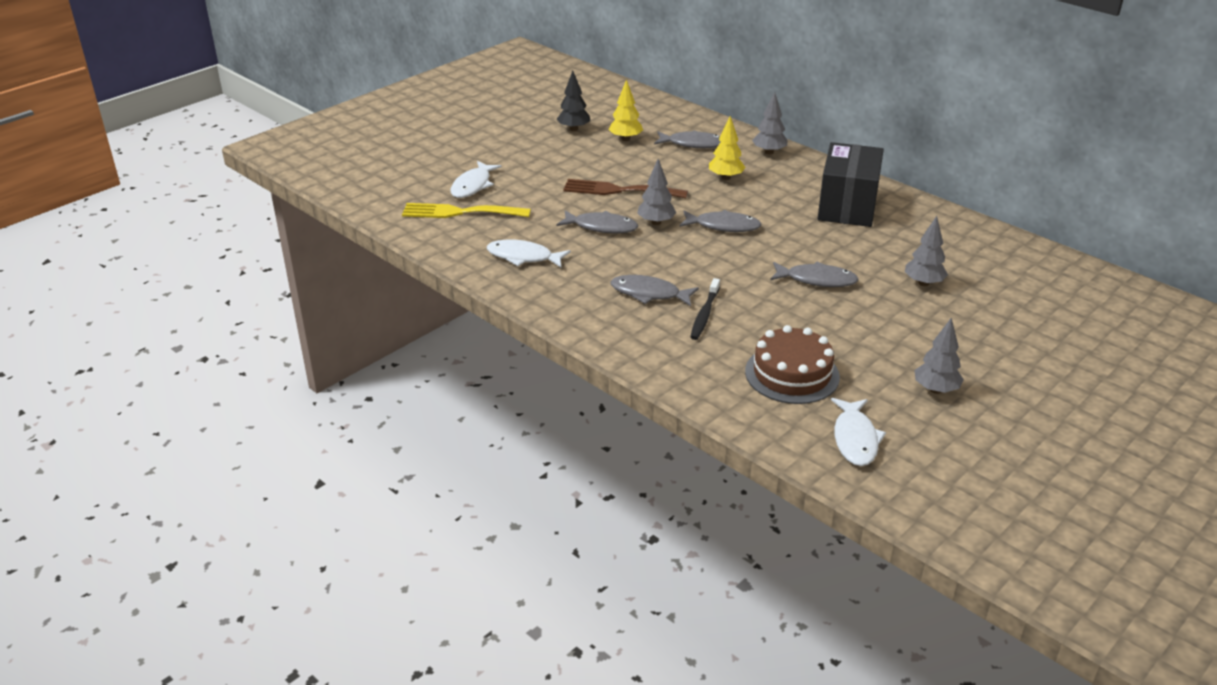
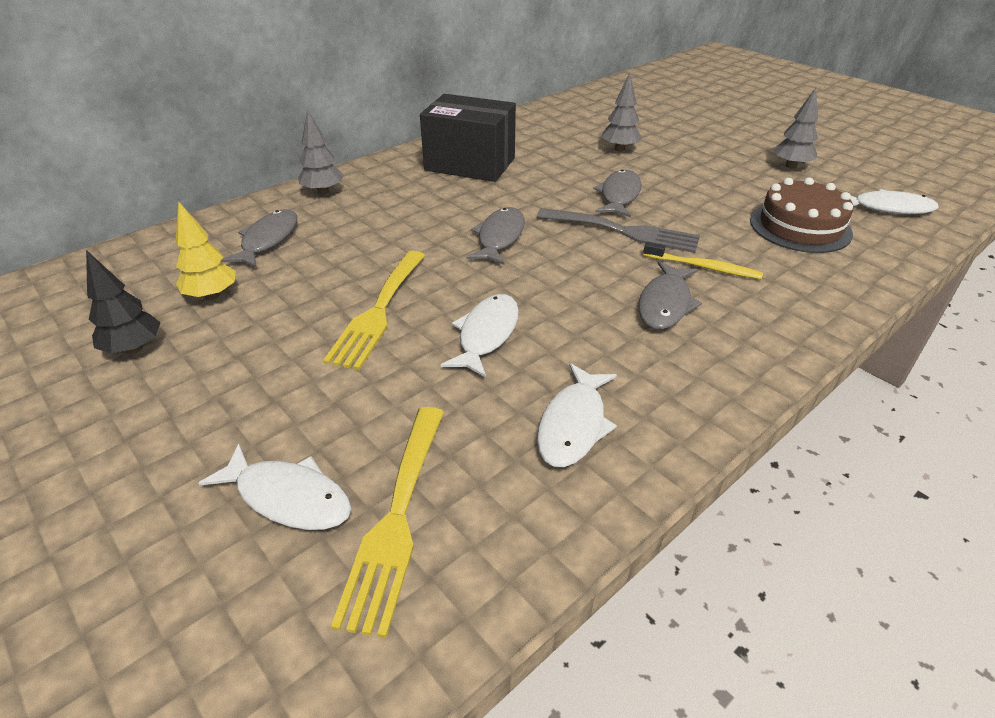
camera: 85 degrees left, 5 degrees up
(601, 227) = (486, 334): grey fish -> white fish
(619, 190) = (378, 312): brown fork -> yellow fork
(656, 222) = (482, 285): grey tree -> none
(704, 314) = (703, 267): black toothbrush -> yellow toothbrush
(726, 177) = (376, 225): yellow tree -> none
(751, 280) = (624, 231): none -> grey fork

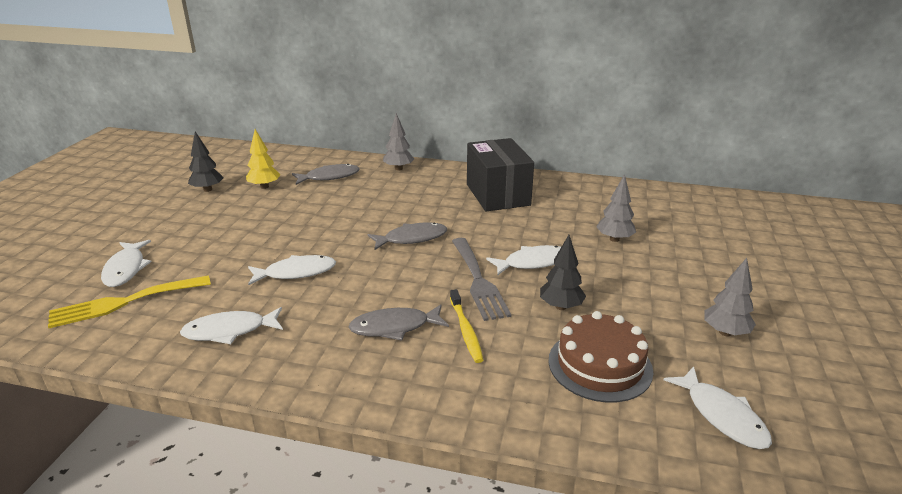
camera: 55 degrees right, 10 degrees down
(378, 312) = (289, 233): yellow fork -> none
(619, 195) = (532, 262): grey fish -> white fish
(703, 210) = (560, 306): none -> black tree

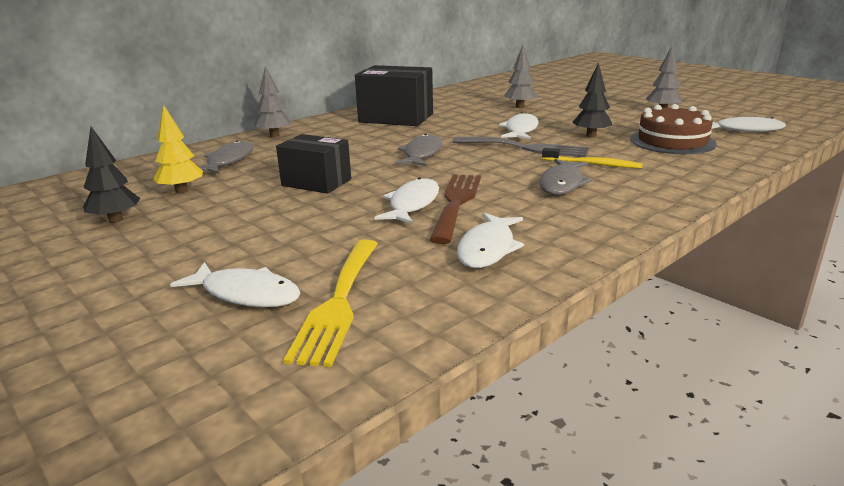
camera: 55 degrees left, 5 degrees down
(310, 290) = (456, 203): none -> brown fork
(312, 222) = (316, 182): none -> black box

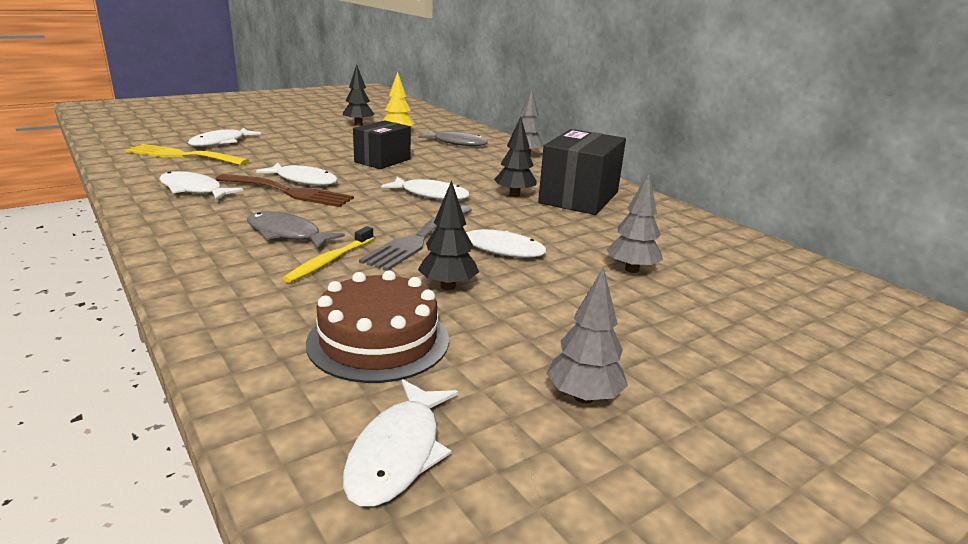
camera: 95 degrees right, 0 degrees up
(402, 132) = (514, 195): none -> black tree
(422, 154) = (431, 195): grey fish -> white fish

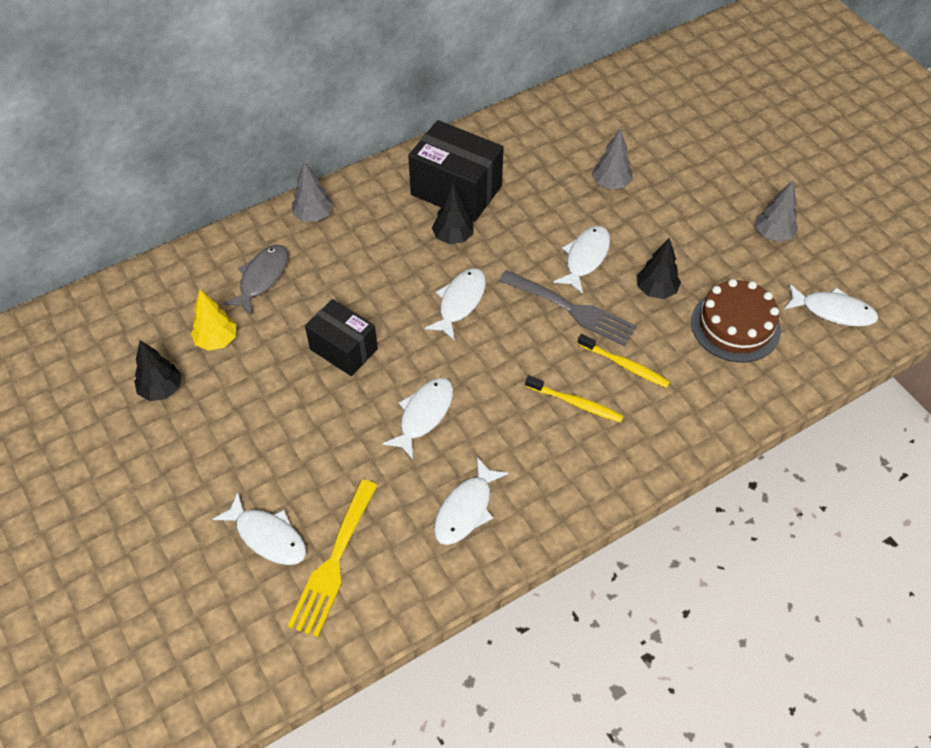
camera: 85 degrees left, 30 degrees up
(287, 234) = (575, 403): grey fish -> yellow toothbrush
(289, 192) = (463, 422): brown fork -> none

